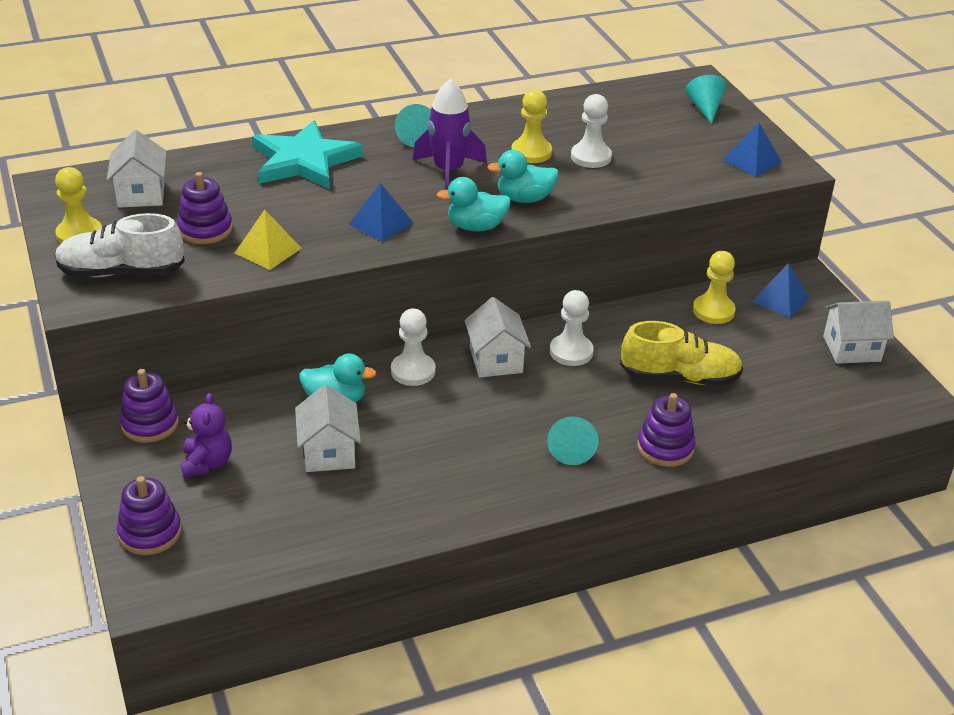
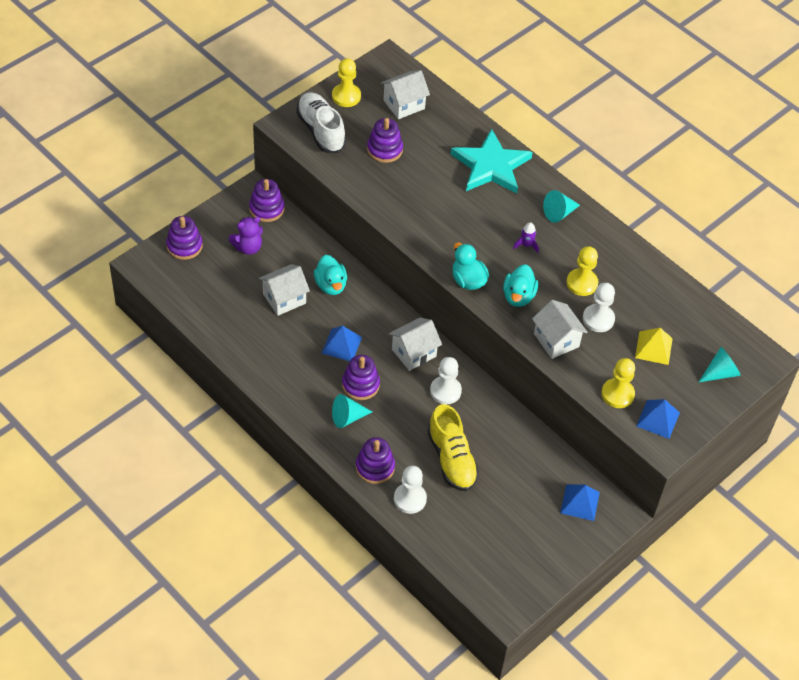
camera: 65 degrees right, 15 degrees up
(268, 250) = (380, 187): yellow pyramid -> yellow pyramid (653, 348)
(381, 223) = (442, 230): blue pyramid -> blue pyramid (341, 345)
(413, 371) = (379, 313): white pawn -> white pawn (410, 499)
(448, 172) = (526, 245): purple rocket -> purple rocket, size x0.46
(522, 422) = (360, 384): none -> purple stacking toy
(524, 198) = (518, 296): turquoise duck -> turquoise duck turned 135 degrees counterclockwise
(713, 311) = (540, 463): yellow pawn -> yellow pawn (617, 394)
(851, 349) = (543, 558): white house -> white house (556, 340)

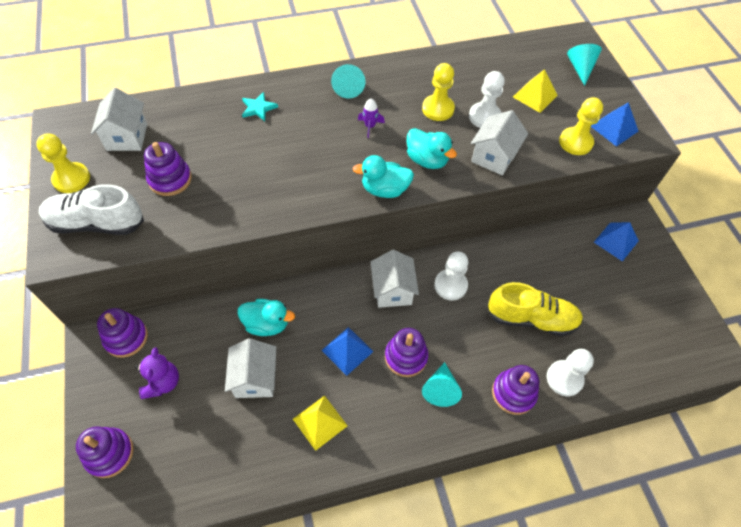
camera: 60 degrees left, 5 degrees up
(276, 352) = (320, 422): none -> yellow pyramid
(491, 166) = (258, 108): turquoise star -> turquoise star, size x0.42
(556, 340) = (494, 156): white house -> white house turned 60 degrees counterclockwise

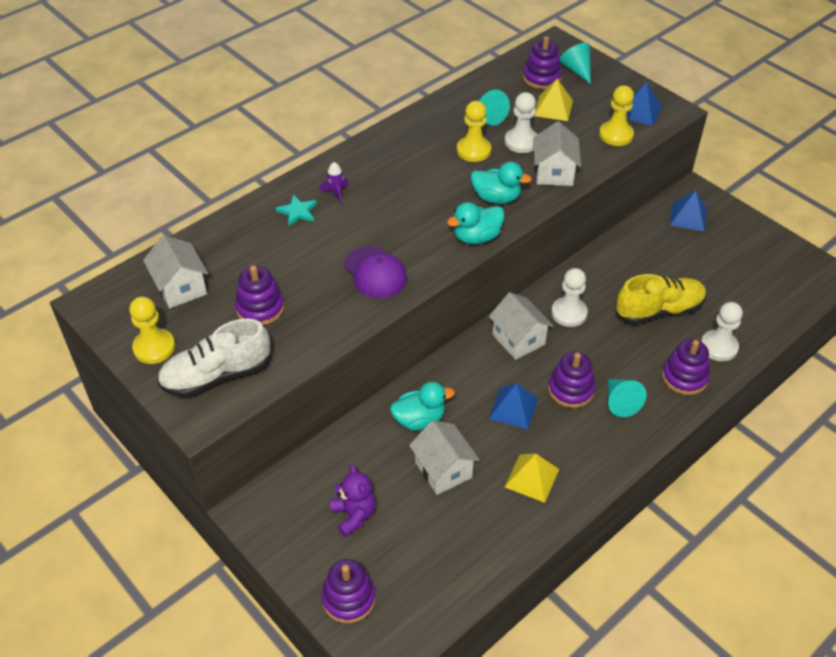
camera: 25 degrees left, 10 degrees down
(126, 338) = (284, 494): purple stacking toy -> purple stacking toy (541, 78)
(279, 187) = (375, 273): none -> purple cap
(348, 87) = (373, 161): turquoise cone -> turquoise cone (489, 116)
(370, 126) = (421, 188): purple rocket -> purple rocket (336, 193)

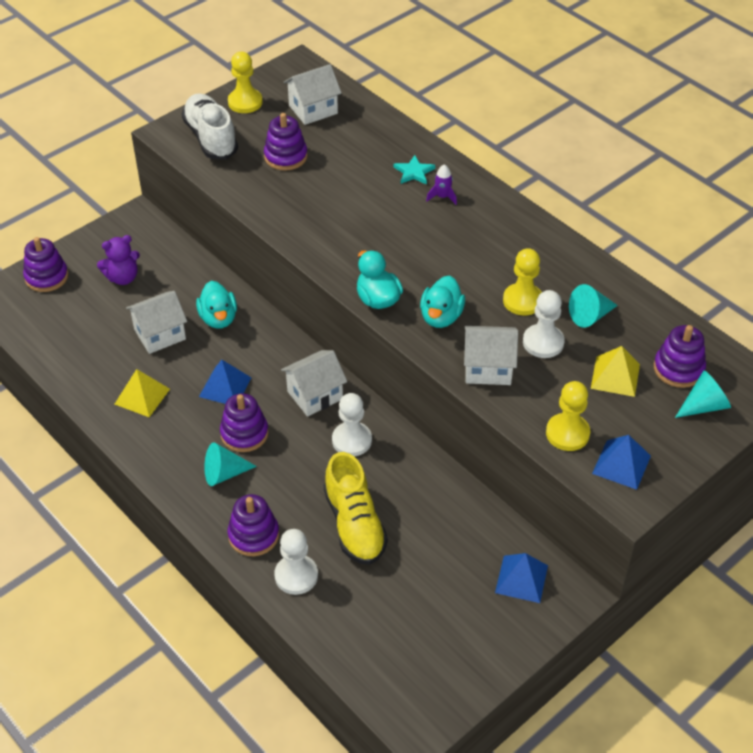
camera: 90 degrees right, 0 degrees up
(375, 273) = (327, 226): purple cap -> none

